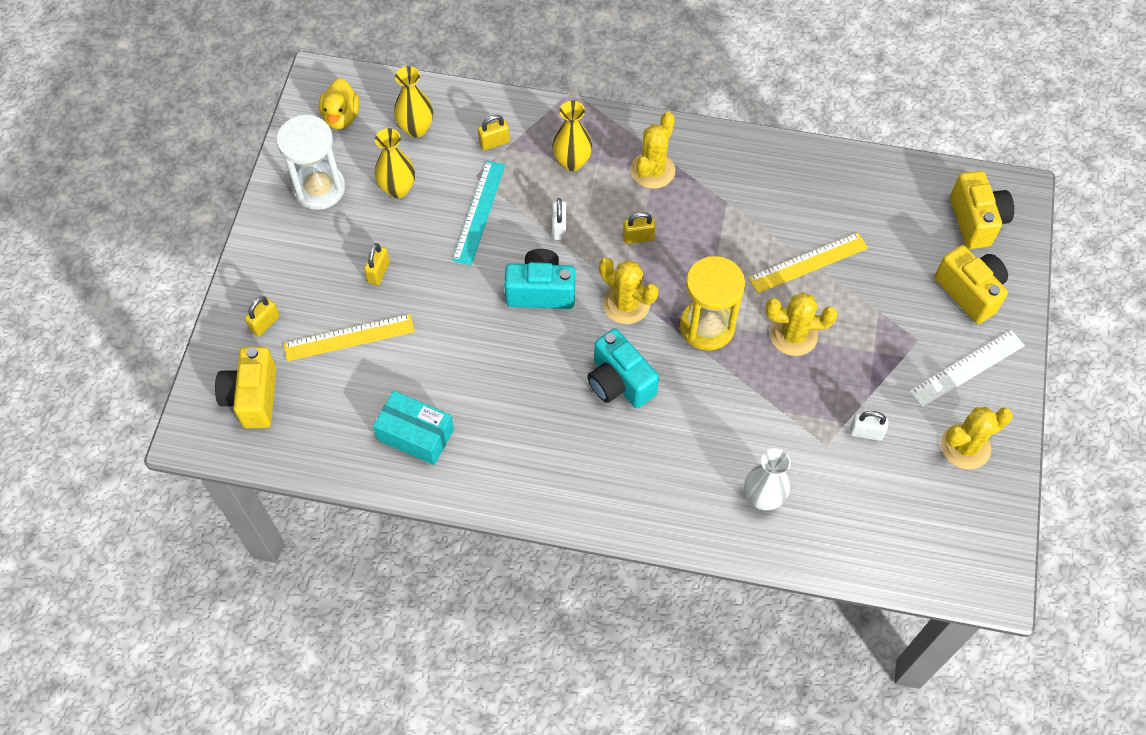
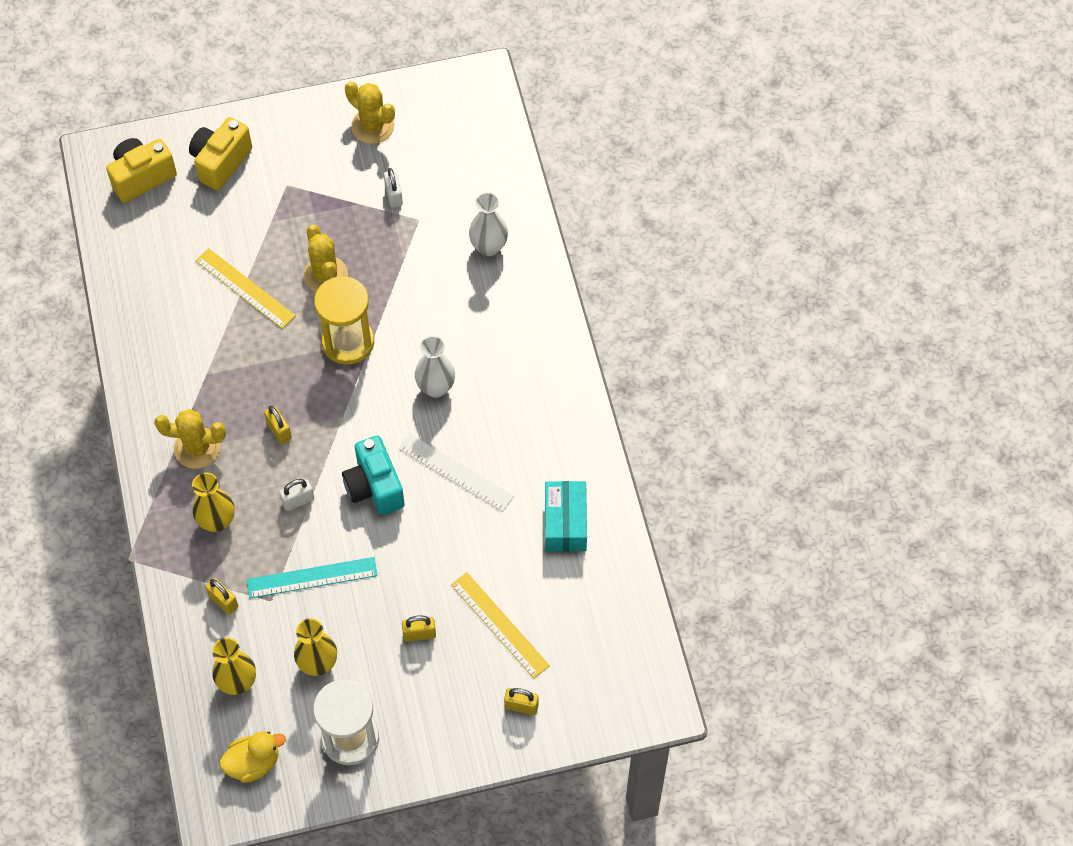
camera: 115 degrees left, 0 degrees up
(253, 397) = (599, 675): yellow camera -> none
(619, 382) = (436, 387): turquoise camera -> white vase
(626, 304) = (355, 413): yellow cactus -> none
(967, 368) = (298, 144): white ruler -> white ruler (456, 472)

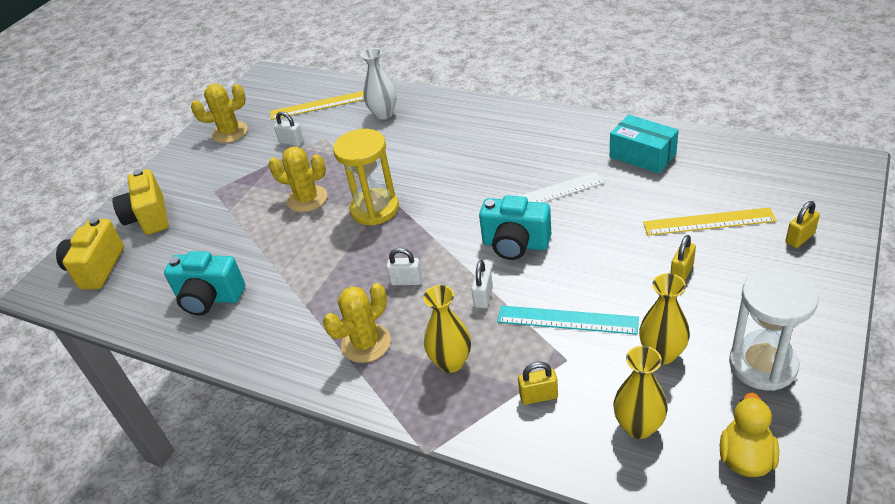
camera: 45 degrees left, 20 degrees down
(167, 295) = (209, 298): none -> turquoise camera
(245, 288) = (262, 248): yellow ruler -> yellow ruler (318, 105)
(279, 431) = (406, 281): yellow padlock -> white padlock
(312, 577) = (567, 320): turquoise ruler -> turquoise ruler turned 75 degrees clockwise
(436, 387) = (463, 178): white vase -> none

